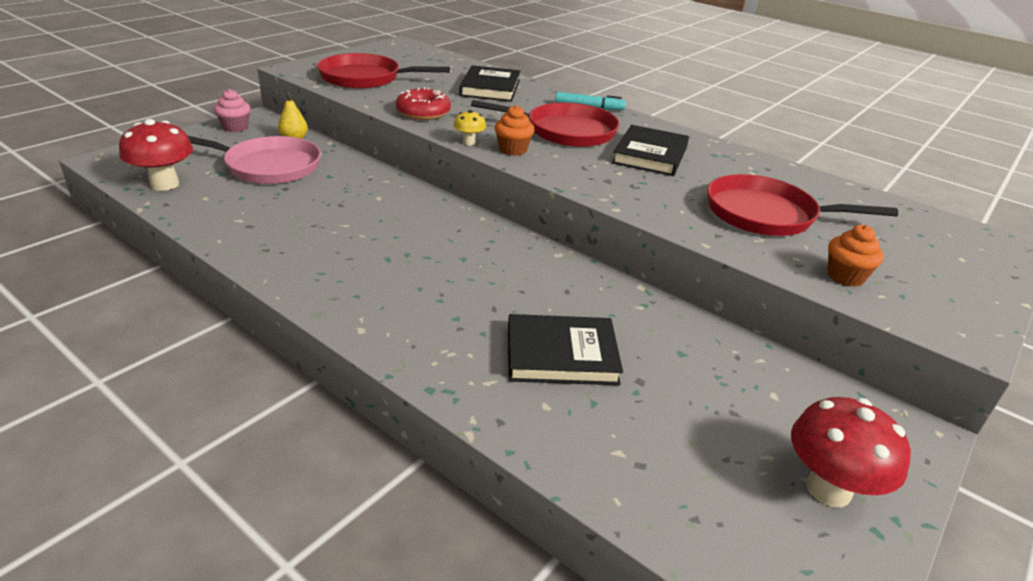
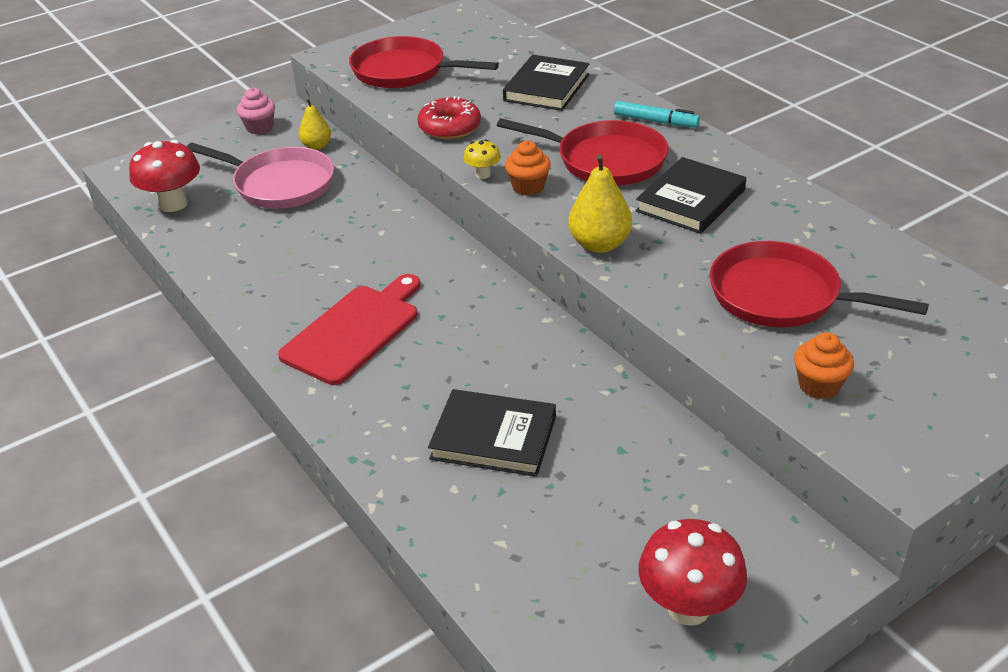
camera: 20 degrees right, 5 degrees up
(385, 275) = (354, 331): none -> red cutting board
(597, 186) = (599, 244): none -> yellow pear

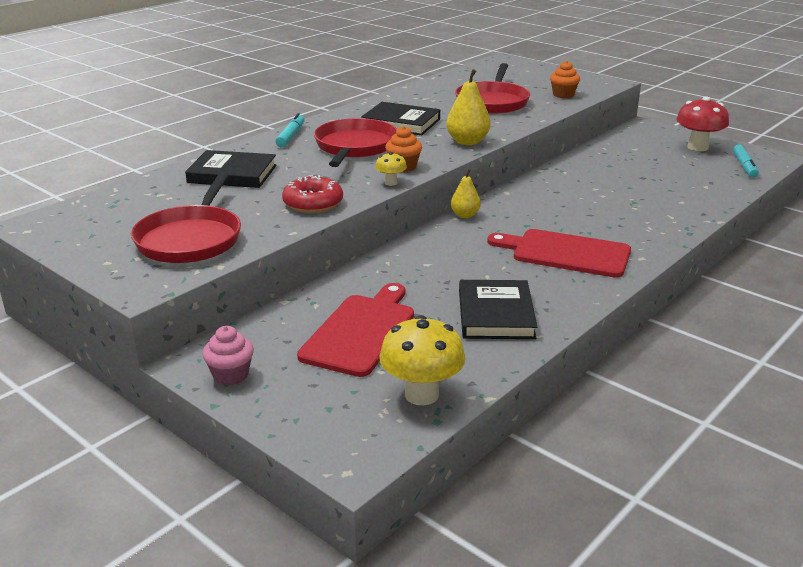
camera: 105 degrees left, 10 degrees down
(173, 204) = (421, 394): red mushroom -> yellow mushroom
(280, 184) = (360, 332): pink pan -> red cutting board
(317, 146) = (274, 325): yellow pear -> yellow pear (465, 215)
(493, 437) = (631, 196): black book -> black book (495, 314)
(574, 641) = (744, 166): none -> turquoise marker

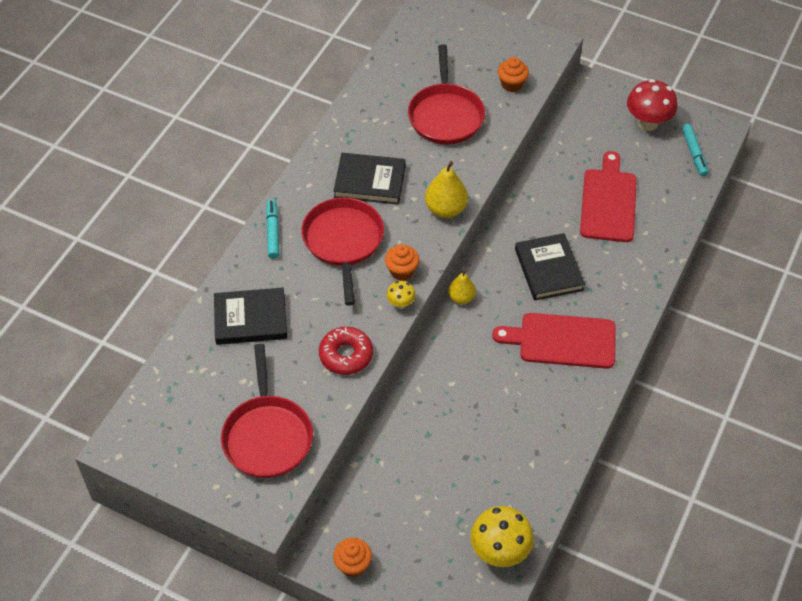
camera: 15 degrees left, 25 degrees up
(231, 375) = (353, 565): pink cupcake -> orange cupcake
(360, 332) = (430, 489): red cutting board -> red cutting board (608, 202)
(495, 314) = (527, 442): black book -> black book (548, 269)

